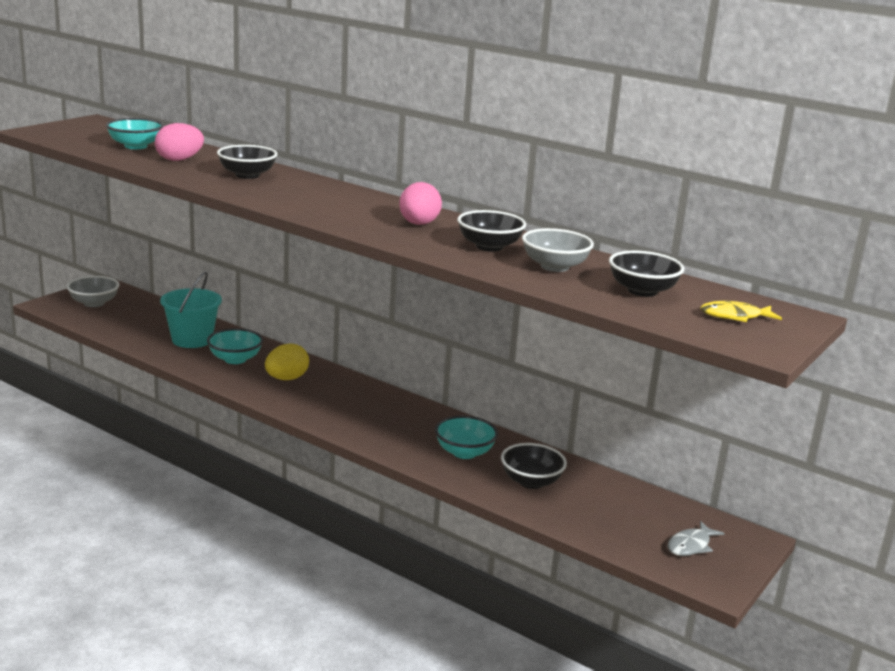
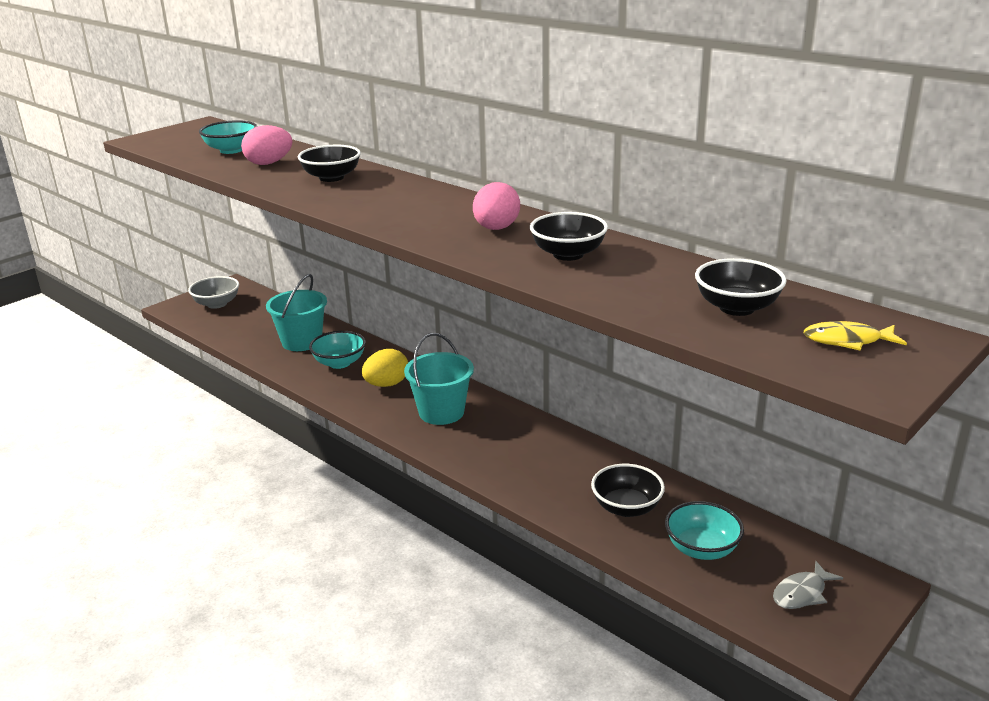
camera: 10 degrees right, 5 degrees up
(345, 403) = (441, 412): none -> turquoise bucket
(464, 452) = (558, 471): turquoise bowl -> turquoise bowl (701, 549)
(554, 266) = (638, 278): grey bowl -> none

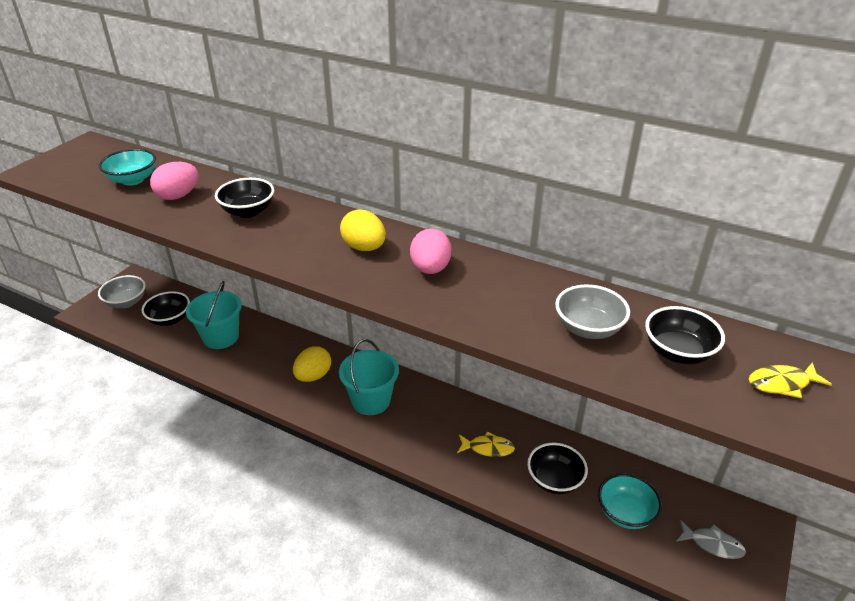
camera: 15 degrees left, 10 degrees up
(339, 363) = (263, 357): turquoise bowl -> none
(435, 209) = (364, 247): none -> yellow egg
(558, 469) = (488, 448): none -> yellow fish
(568, 254) = (508, 297): black bowl -> black bowl (170, 319)
(643, 282) = (588, 328): none -> grey bowl
(802, 593) = (712, 544): grey fish -> grey fish turned 105 degrees counterclockwise

